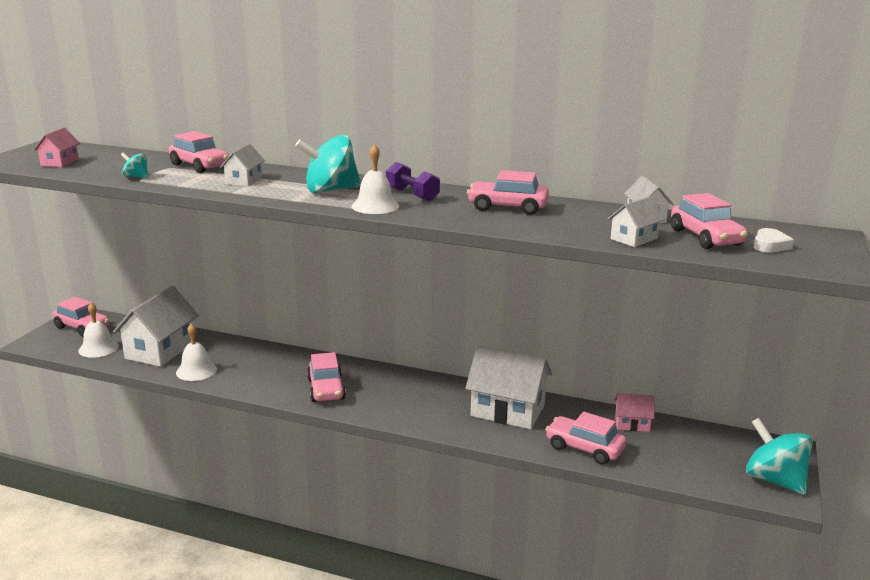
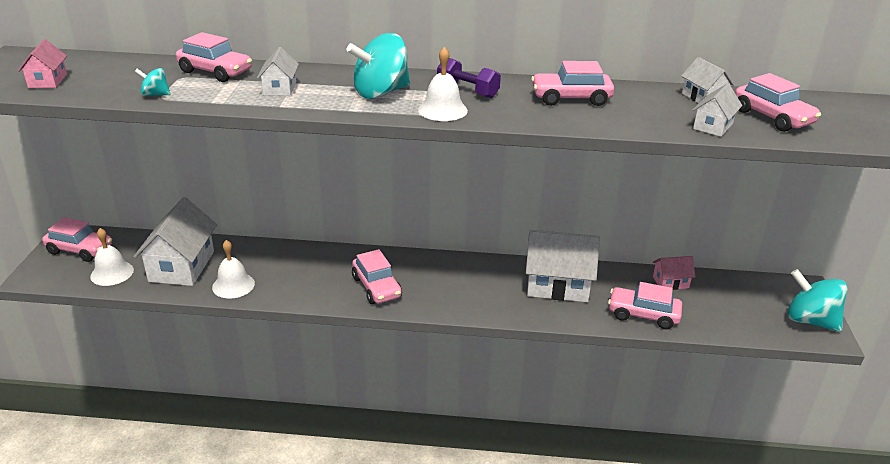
camera: 15 degrees left, 10 degrees up
(770, 245) = (831, 121): white heart -> none

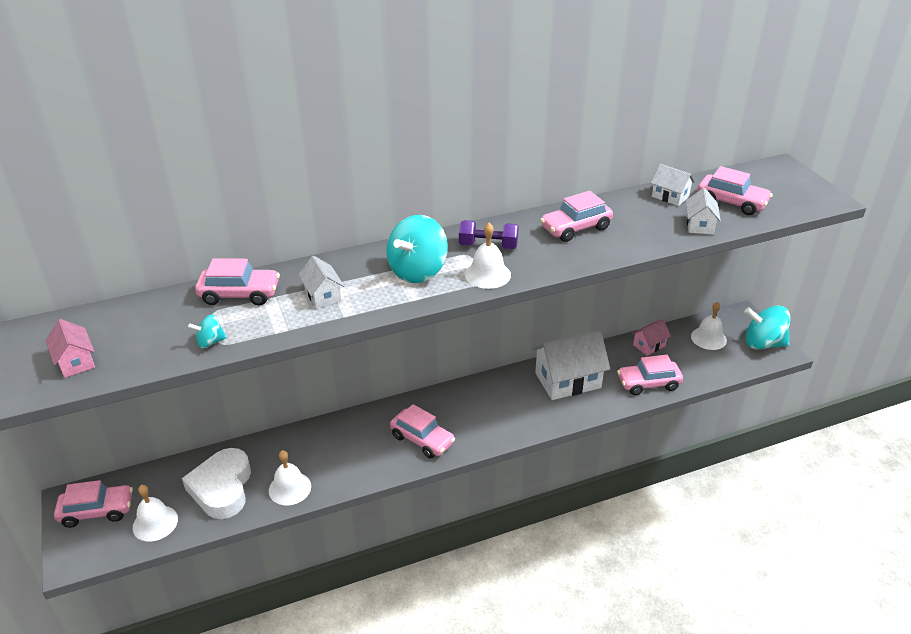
camera: 25 degrees left, 5 degrees up
(182, 266) = (222, 488): white house -> white heart
(745, 296) = (708, 338): none -> white bell

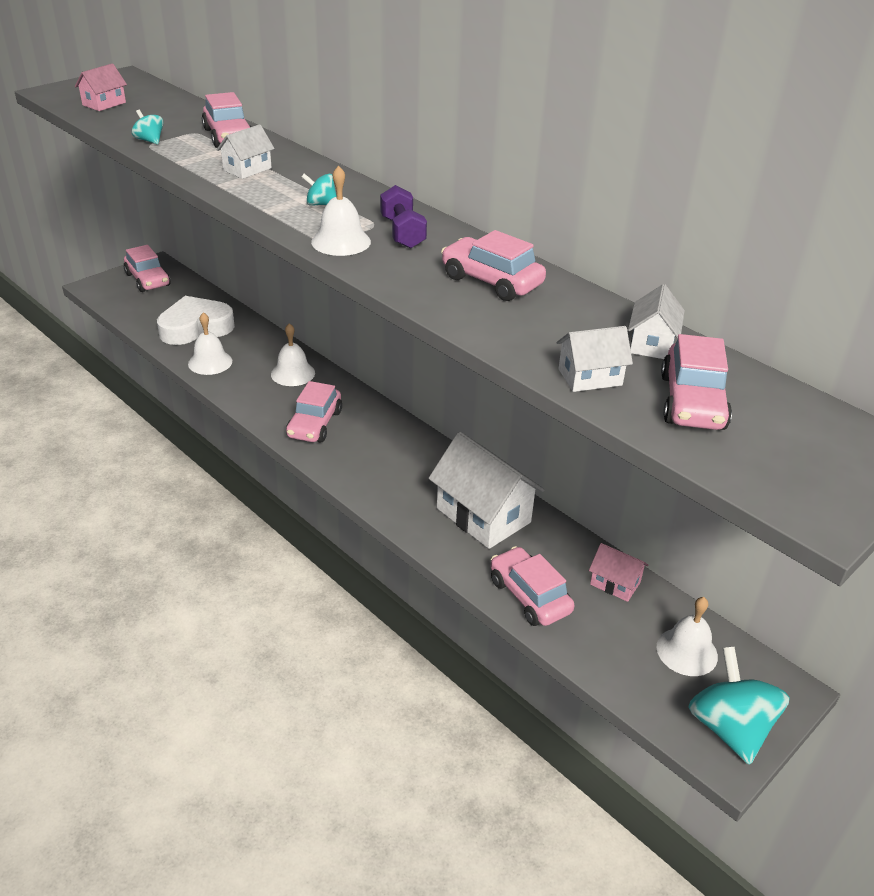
camera: 65 degrees right, 0 degrees up
(155, 523) = (144, 308): white bell -> white bell (293, 373)
(418, 271) = (321, 204): turquoise spinning top -> turquoise spinning top, size x0.47

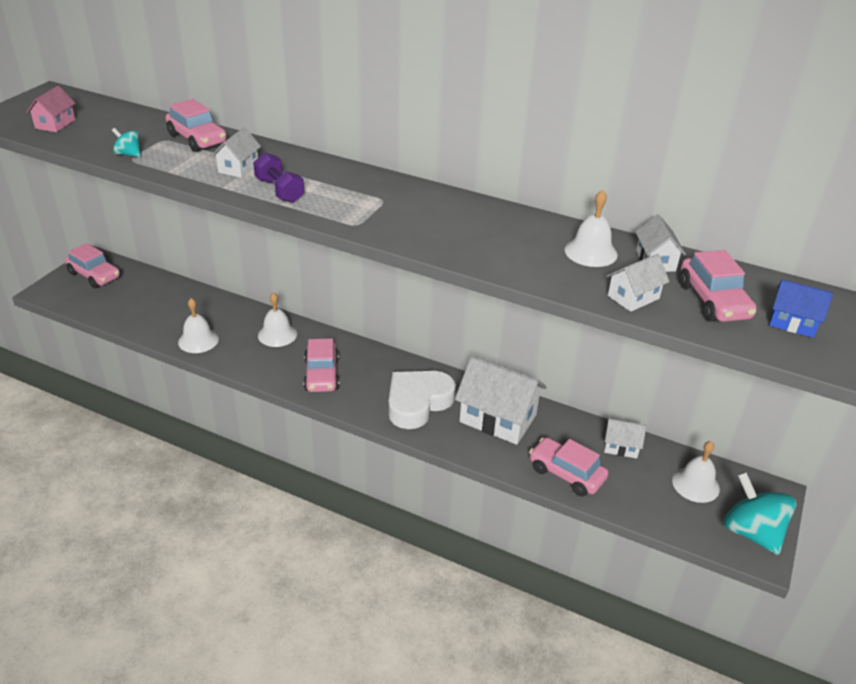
camera: 20 degrees left, 0 degrees up
(195, 327) = (166, 311): white heart -> white heart (418, 403)
(321, 204) = (326, 190): turquoise spinning top -> none
(341, 241) = (367, 221): white bell -> white bell (591, 252)
(402, 233) = (410, 204): purple dumbbell -> purple dumbbell (279, 191)
(491, 281) = (508, 233): pink car -> none
(615, 583) = (621, 446): pink house -> white house
(783, 449) = (792, 323): none -> blue house

